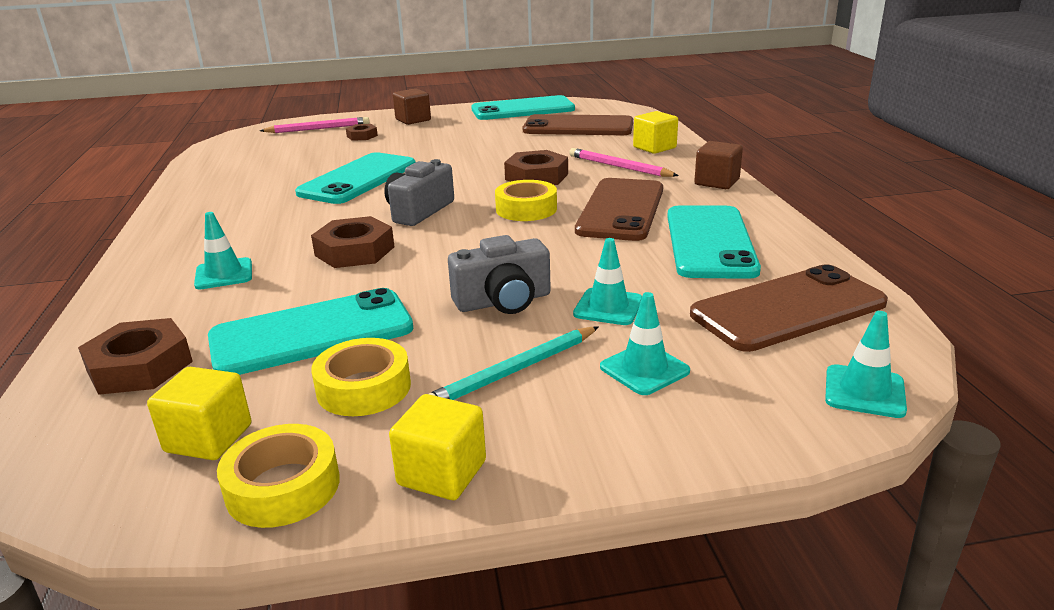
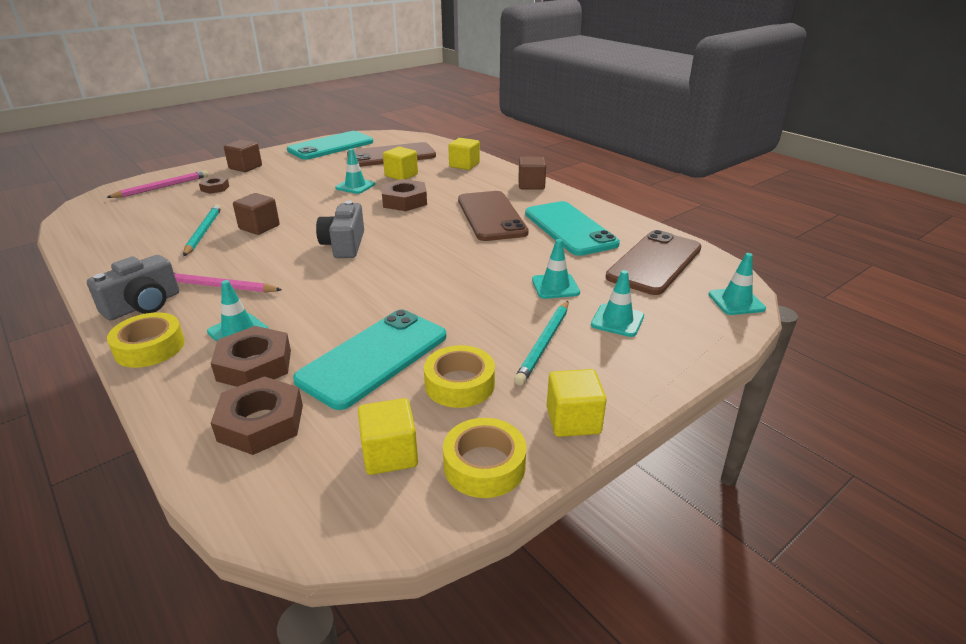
camera: 30 degrees left, 5 degrees up
(304, 175) = (203, 232): none -> turquoise pencil
(354, 251) = (330, 287): brown nut -> brown nut (254, 365)
(358, 179) = (259, 227): turquoise phone -> brown cube
(501, 153) = (355, 186): none -> turquoise traffic cone
(503, 301) = (485, 299): grey camera -> grey camera (143, 305)
(526, 209) = (425, 228): yellow tape -> yellow tape (150, 347)
(565, 149) = (401, 175): none -> yellow cube
(619, 167) = (456, 184): pink pencil -> pink pencil (219, 286)

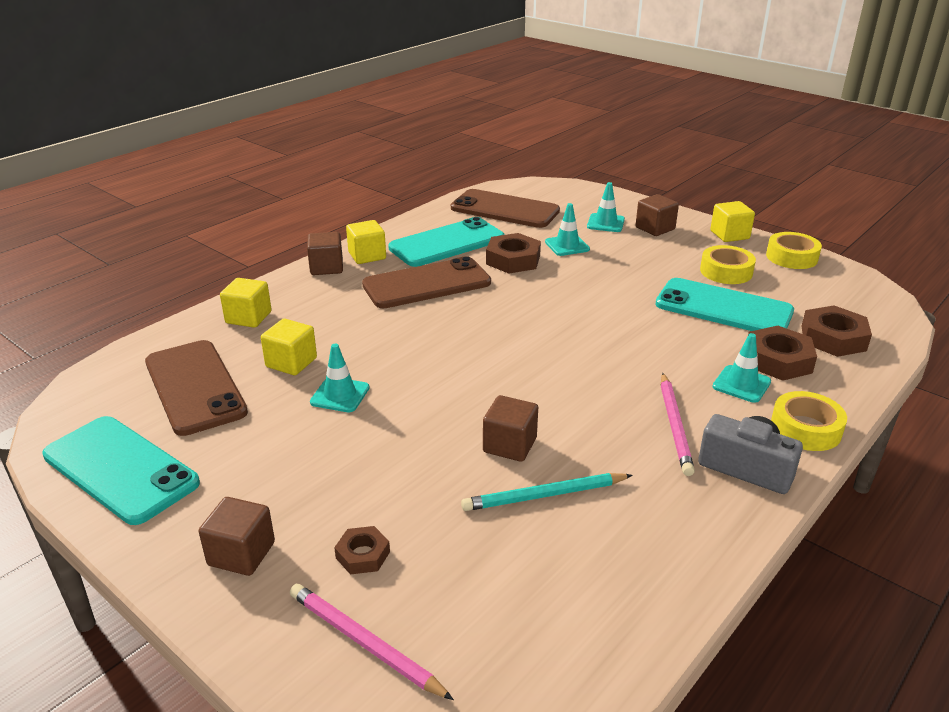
camera: 100 degrees left, 0 degrees up
(344, 245) = (535, 363): grey camera -> none
(390, 454) = (812, 286): yellow cube -> yellow cube (367, 256)
(404, 201) = (391, 344): brown nut -> brown nut (513, 260)
(544, 344) = (654, 246): turquoise pencil -> none
(600, 355) = (655, 228): none -> brown cube
(736, 301) = (554, 187): turquoise traffic cone -> none

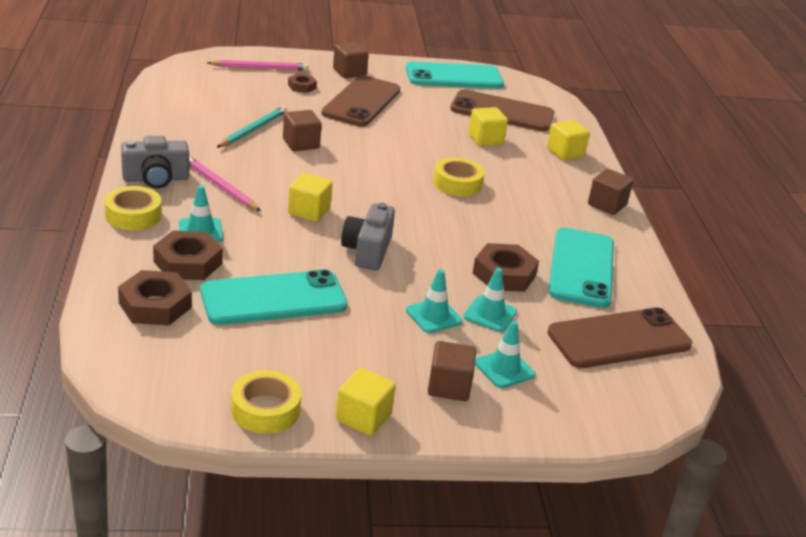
camera: 130 degrees right, 0 degrees up
(340, 395) = (427, 134): turquoise traffic cone -> turquoise traffic cone (433, 316)
(367, 256) = (606, 227): yellow cube -> yellow cube (309, 211)
(426, 284) = (519, 221): brown phone -> brown phone (361, 102)
(598, 311) = (367, 251): none -> grey camera
(726, 271) = (313, 349): yellow tape -> yellow tape (457, 183)

